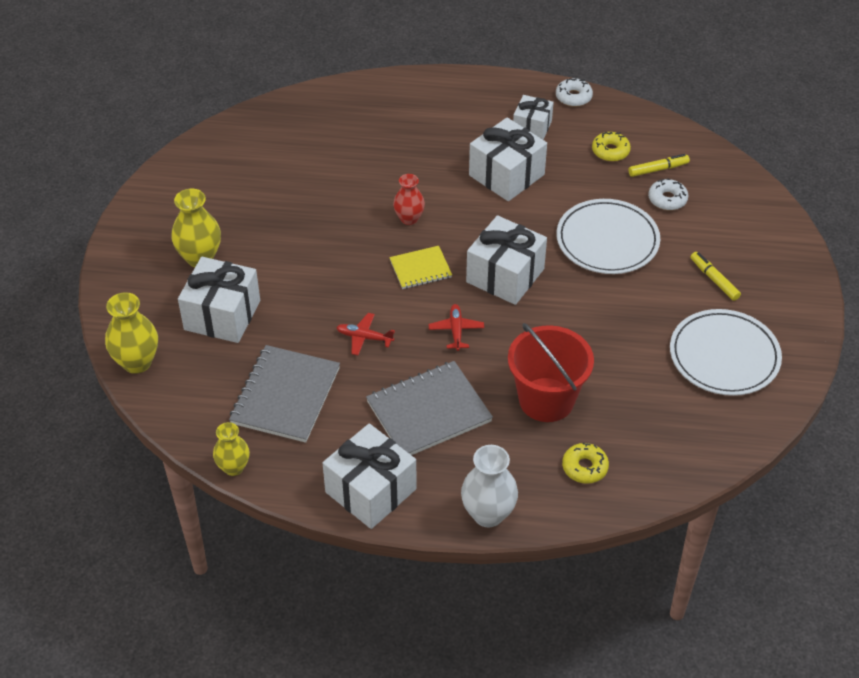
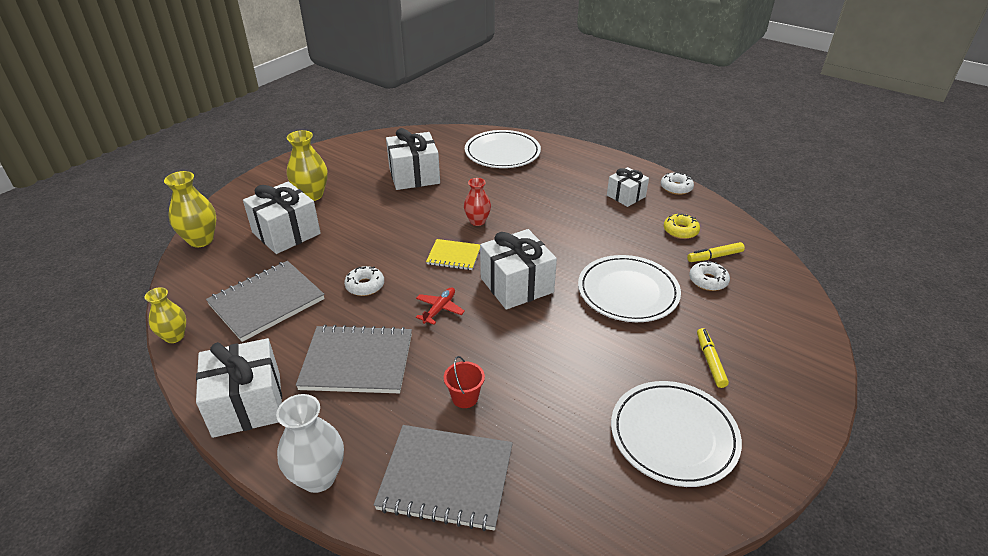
camera: 30 degrees right, 10 degrees down
(360, 116) = (502, 153): none -> white plate
(364, 337) = (365, 286): red plane -> white donut
(506, 175) = (579, 219): white gift -> white gift (414, 176)
(546, 400) = (465, 397): red bucket -> red bucket, size x0.45
(584, 467) = (446, 478): yellow donut -> grey notebook
(658, 169) = (715, 256): yellow marker -> yellow marker turned 150 degrees clockwise

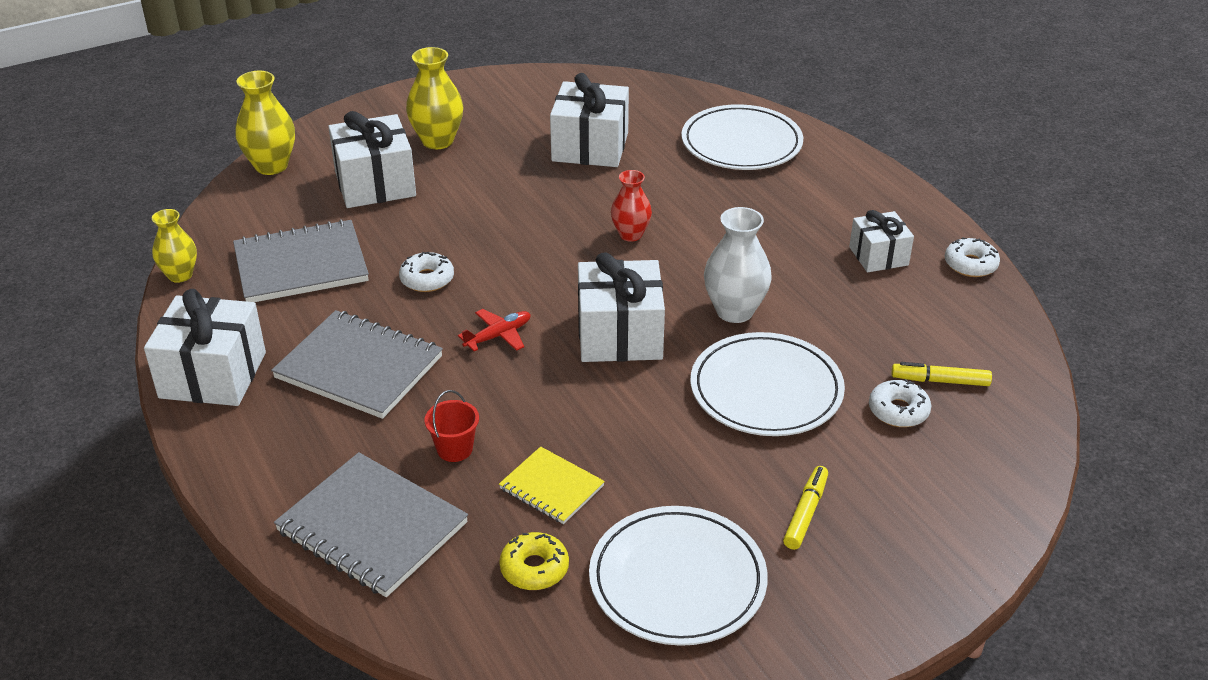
camera: 25 degrees right, 0 degrees up
(318, 477) = (239, 476): white vase -> white vase (734, 311)
(454, 256) = (565, 273): yellow notebook -> yellow notebook (551, 487)
(680, 231) = (919, 330): yellow donut -> yellow donut (534, 568)

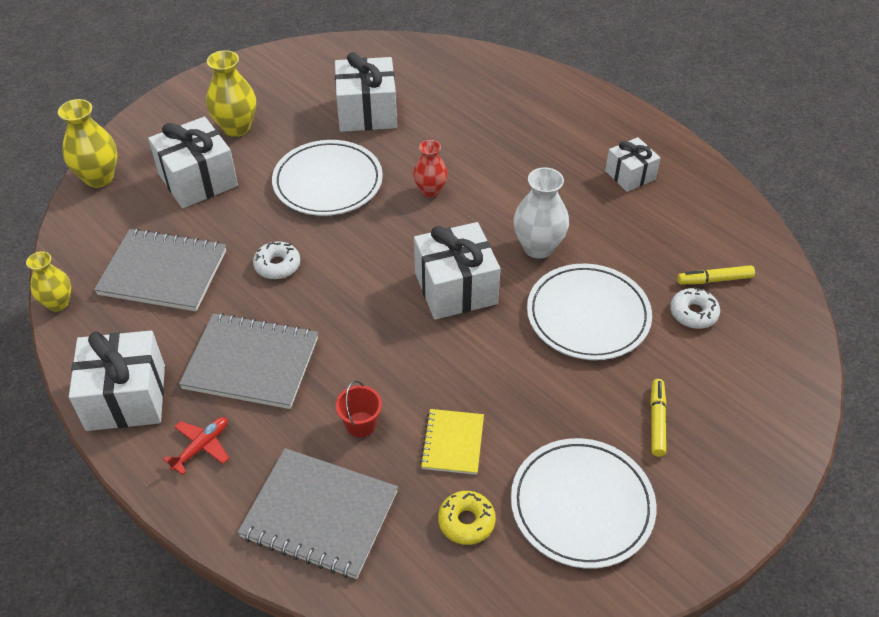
camera: 15 degrees left, 10 degrees up
(301, 265) = (163, 272): grey notebook -> grey notebook turned 45 degrees clockwise
(498, 336) = (357, 308): red plane -> red plane (201, 447)
(551, 487) = (452, 443): yellow notebook -> yellow notebook turned 75 degrees clockwise
(741, 143) = (488, 88): white plate -> white plate (328, 182)
(970, 264) = (701, 170): white donut -> none

